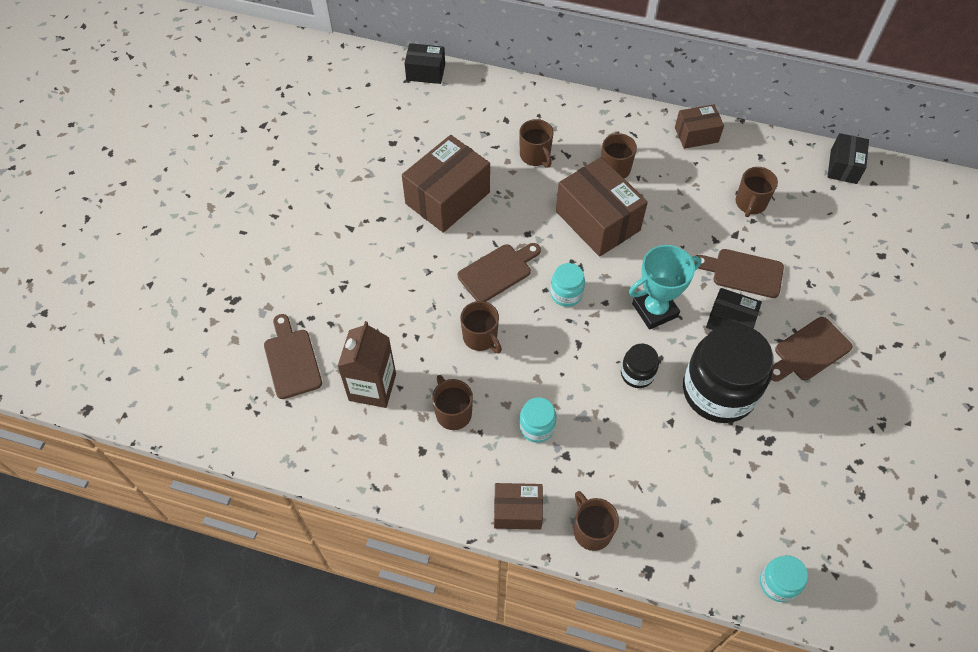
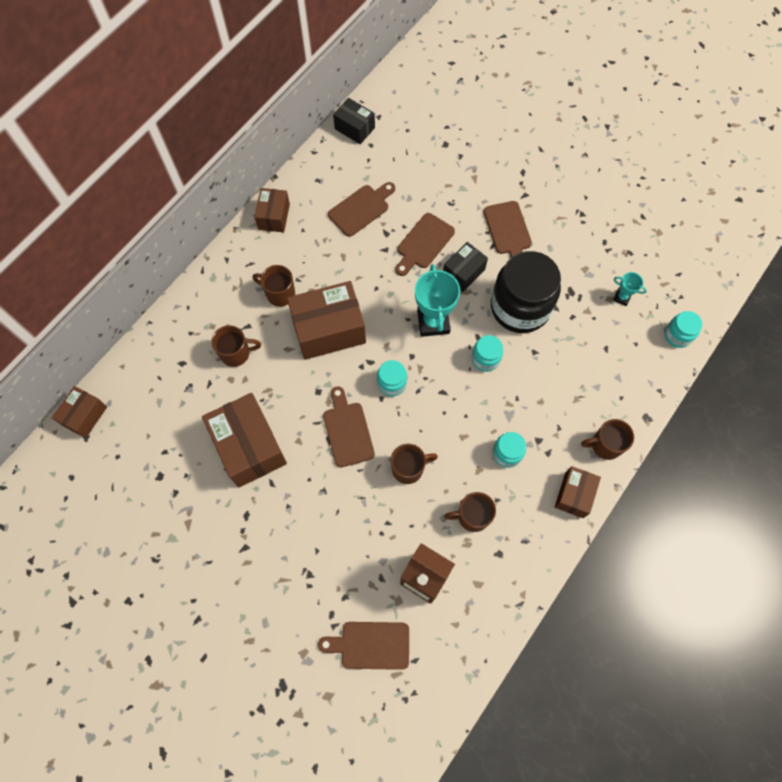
camera: 70 degrees left, 10 degrees up
(425, 72) = (85, 416): black box -> brown box
(637, 374) = (485, 359): black jar -> turquoise jar
(750, 203) = (361, 209): brown mug -> brown cutting board
(794, 501) = (622, 297): none -> turquoise trophy

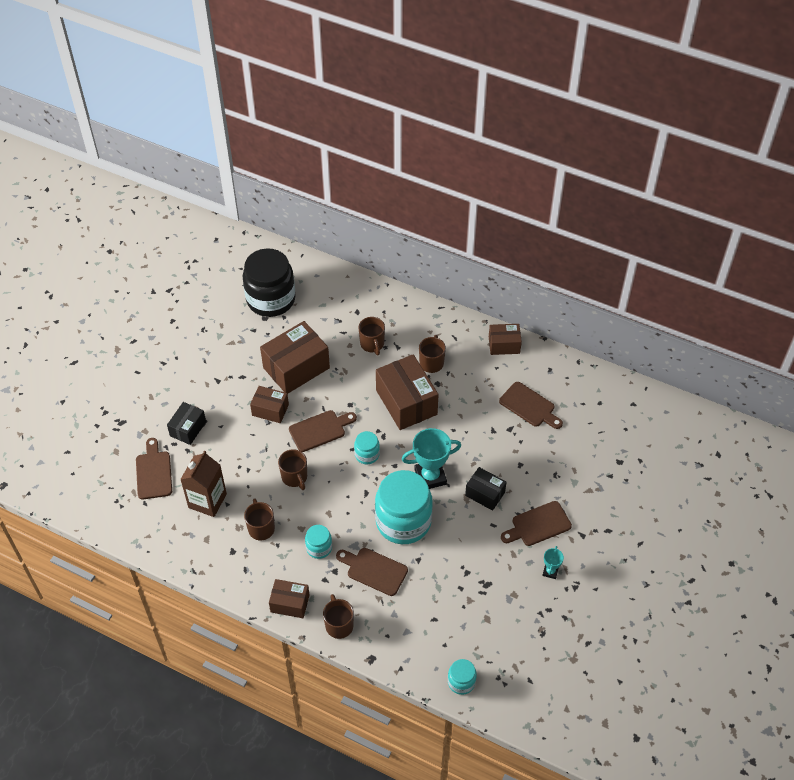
camera: 80 degrees right, 15 degrees down
(85, 416) = (304, 264): brown box -> brown box (270, 410)
(354, 128) = (613, 387): black box -> black box (188, 429)
(423, 243) = (506, 459): brown cutting board -> brown cutting board (374, 570)
(485, 359) = (403, 521): turquoise jar -> turquoise jar, size x2.16
(520, 307) = (460, 543): black jar -> black jar (271, 299)
(622, 297) = (491, 629): turquoise trophy -> turquoise trophy (550, 571)

